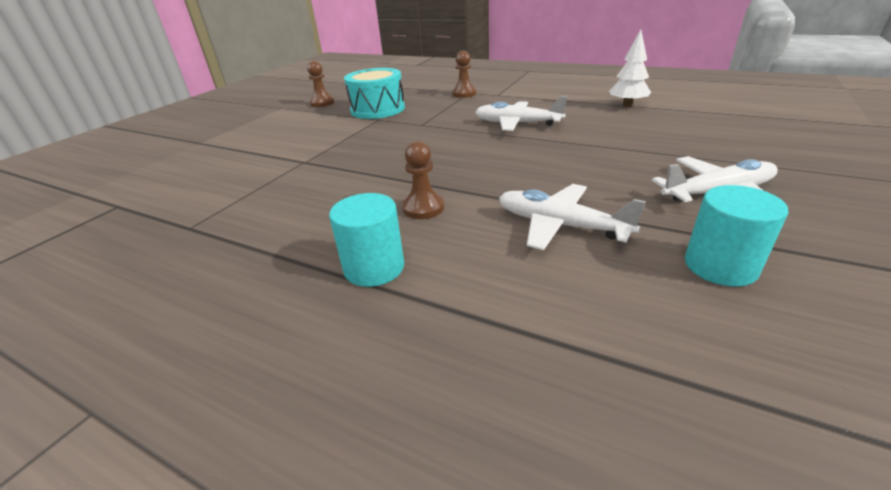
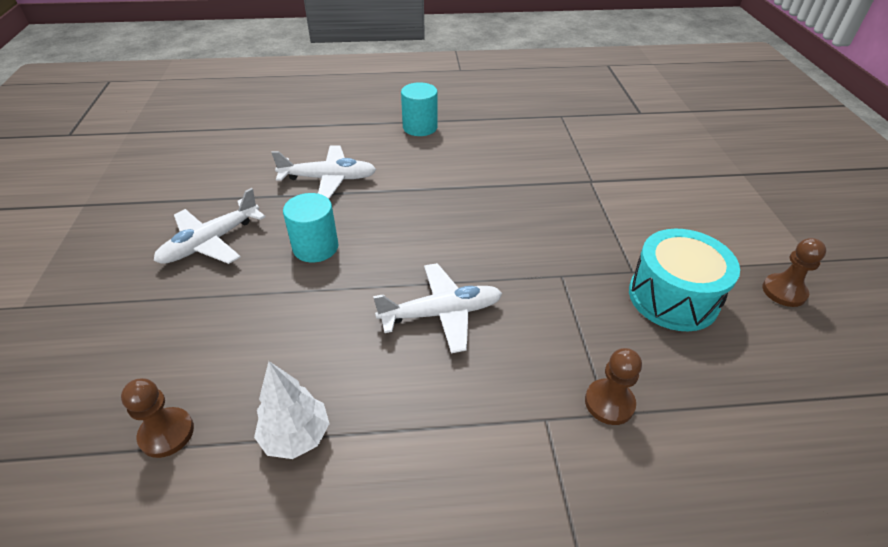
camera: 145 degrees right, 10 degrees up
(423, 208) = (432, 166): brown pawn -> brown pawn (167, 433)
(720, 266) = (229, 178): turquoise cylinder -> turquoise cylinder (315, 247)

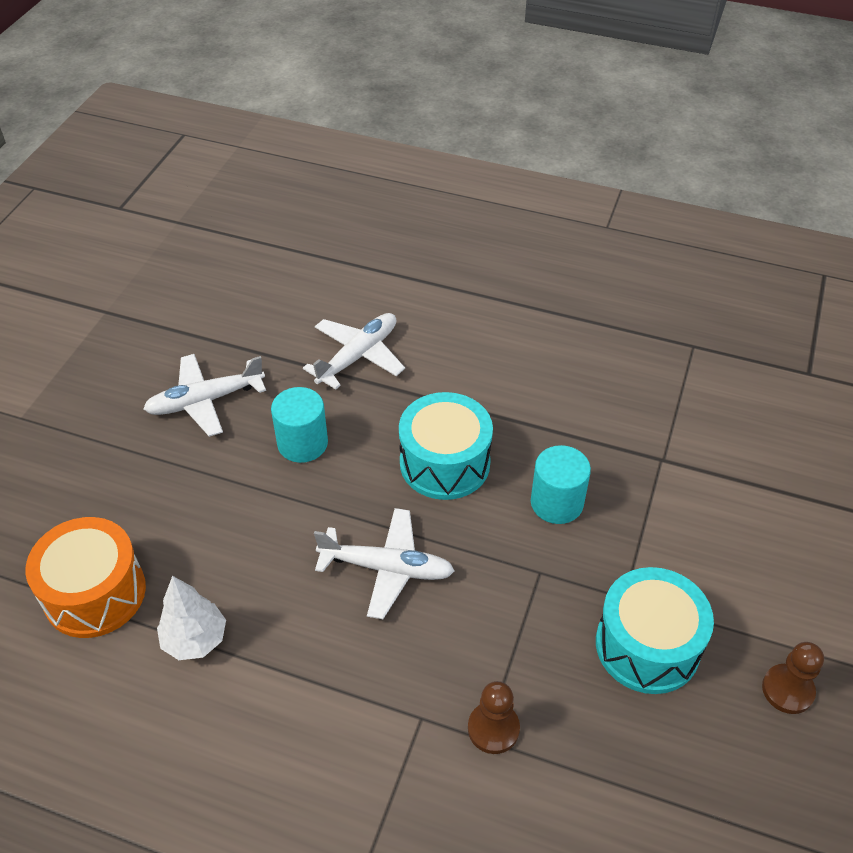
camera: 25 degrees right, 5 degrees up
(167, 433) = (95, 593): brown pawn -> orange drum
(329, 179) = (358, 356): white plane -> white plane turned 75 degrees counterclockwise
(420, 127) = (500, 311): turquoise cylinder -> turquoise cylinder (556, 503)
(440, 227) = (444, 463): none -> turquoise drum

